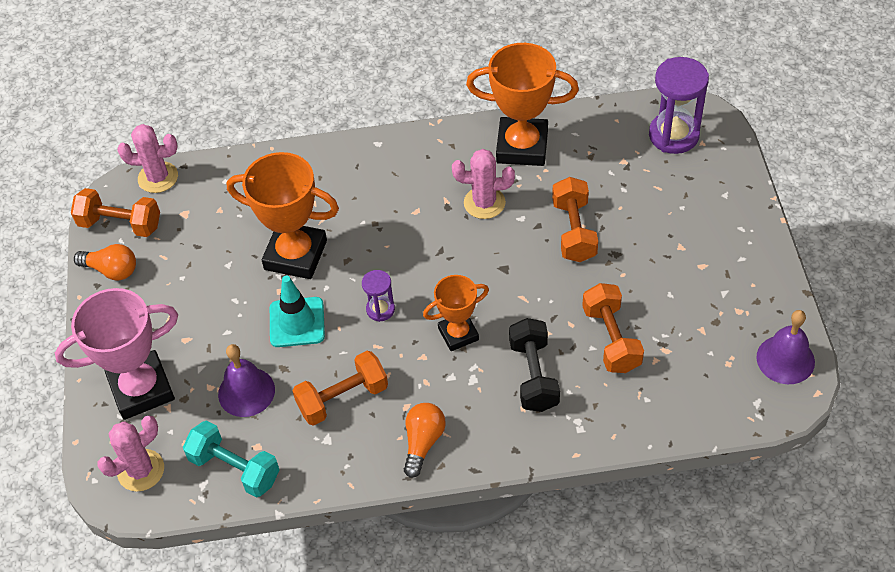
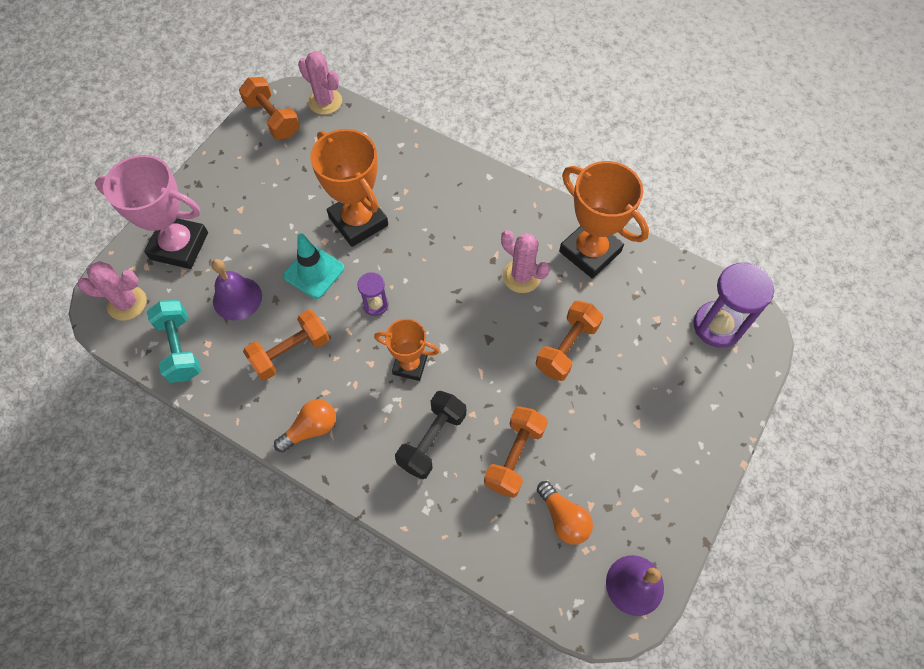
camera: 35 degrees right, 10 degrees up
(111, 270) = (238, 148): orange light bulb -> orange light bulb (563, 518)
(343, 398) = (291, 352): orange dumbbell -> orange dumbbell turned 45 degrees counterclockwise

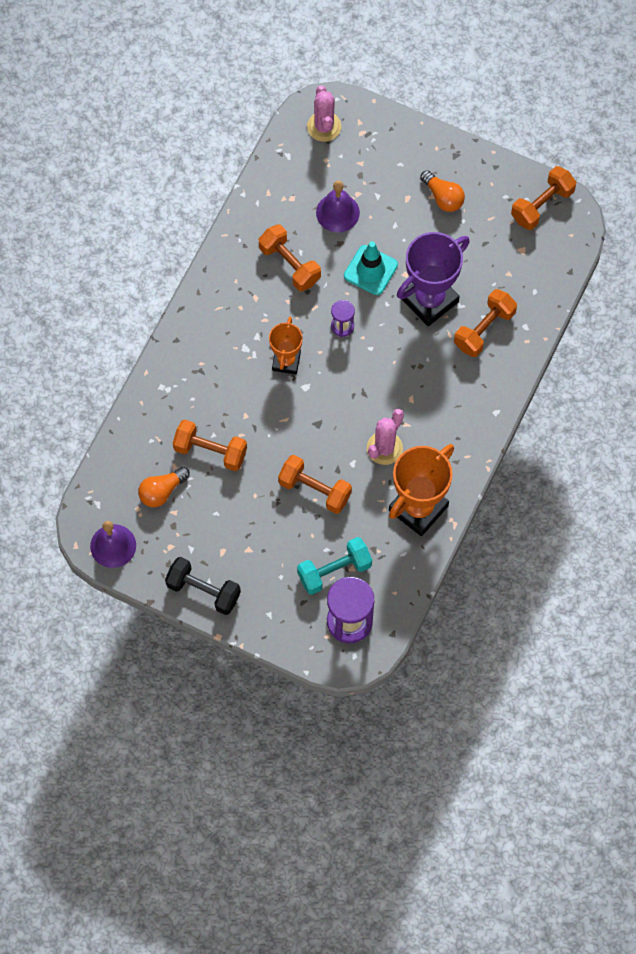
camera: 85 degrees right, 5 degrees up
(179, 246) = (386, 154): pink trophy -> none
(180, 348) = (285, 178): turquoise dumbbell -> turquoise dumbbell (334, 571)
(311, 429) = (222, 291): orange light bulb -> orange light bulb (443, 197)
(325, 101) = (570, 249): pink cactus -> none
(358, 221) = (429, 300): orange trophy -> purple trophy
(398, 178) = (484, 329): none -> orange dumbbell
(432, 440) = (220, 385): black dumbbell -> black dumbbell (203, 590)

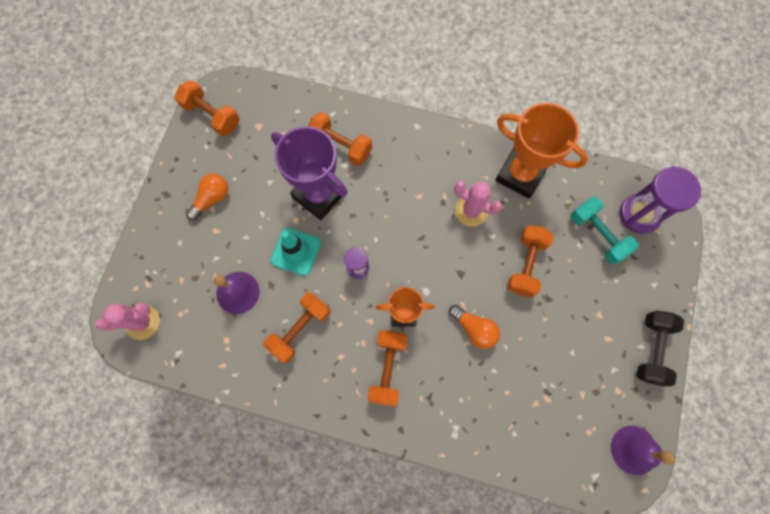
camera: 100 degrees left, 5 degrees up
(162, 491) = (564, 411): orange light bulb -> orange light bulb (474, 329)
(210, 451) = (511, 370): orange dumbbell -> orange dumbbell (387, 368)

